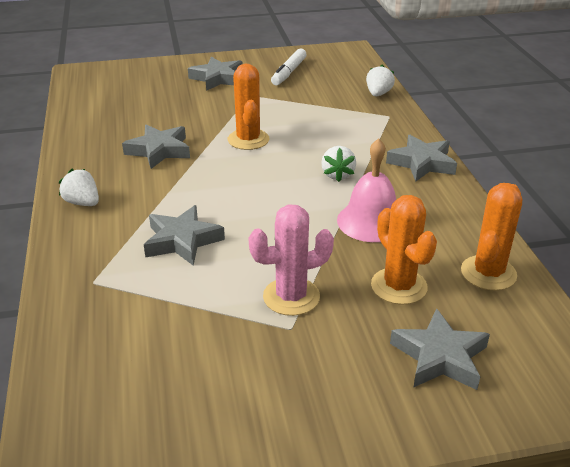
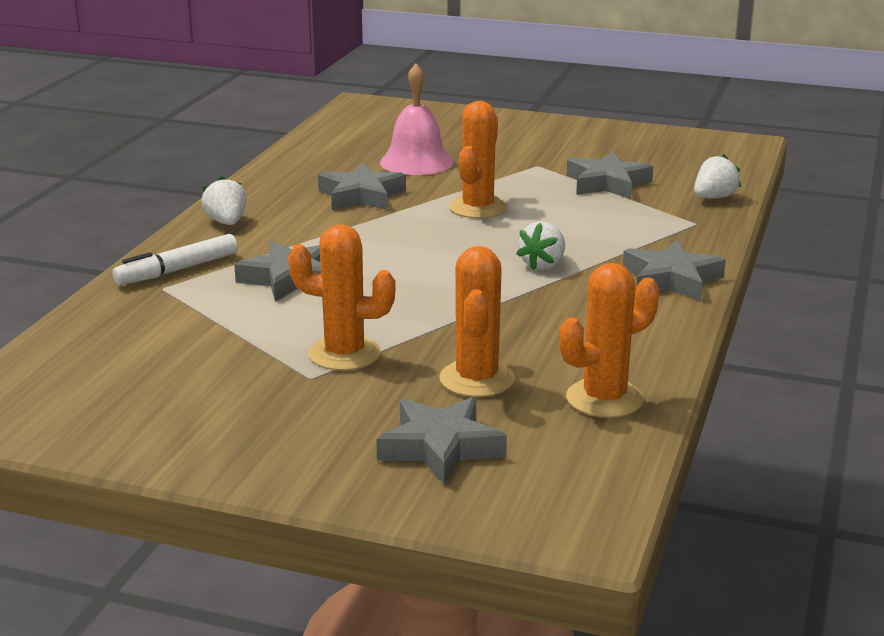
camera: 30 degrees right, 10 degrees down
(218, 78) = (519, 141): grey star -> grey star (607, 183)
(289, 72) = (620, 152): white marker -> white marker (177, 270)
(291, 297) = (344, 354): pink cactus -> orange cactus
(371, 221) = (524, 316): pink bell -> pink bell (416, 162)

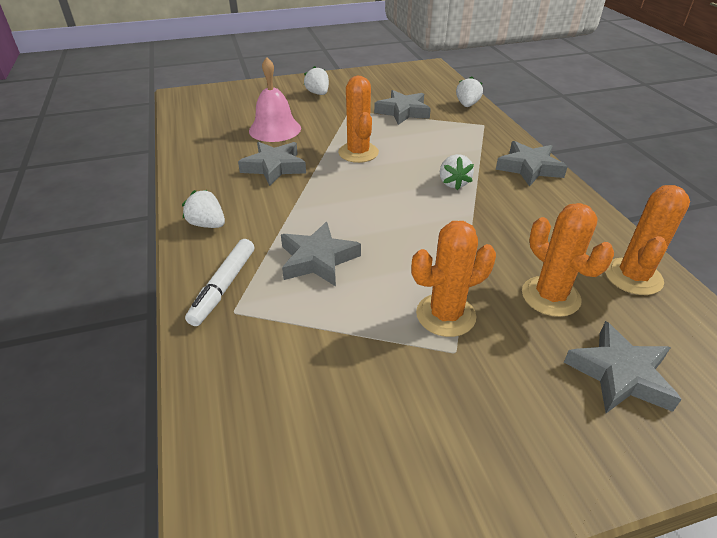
camera: 35 degrees left, 15 degrees up
(528, 139) = (318, 93): none -> white strawberry

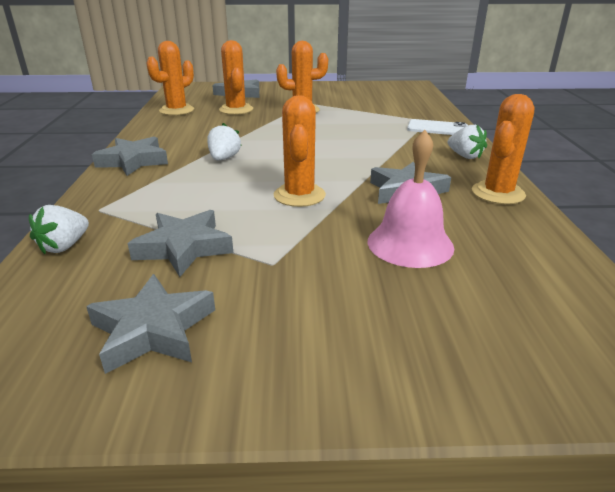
camera: 165 degrees left, 10 degrees down
(198, 176) = (498, 193): none -> orange cactus
(223, 287) = (437, 128): white marker -> white phone
(318, 93) = (314, 324): white strawberry -> none
(318, 259) = (371, 132): grey star -> grey star (153, 330)

